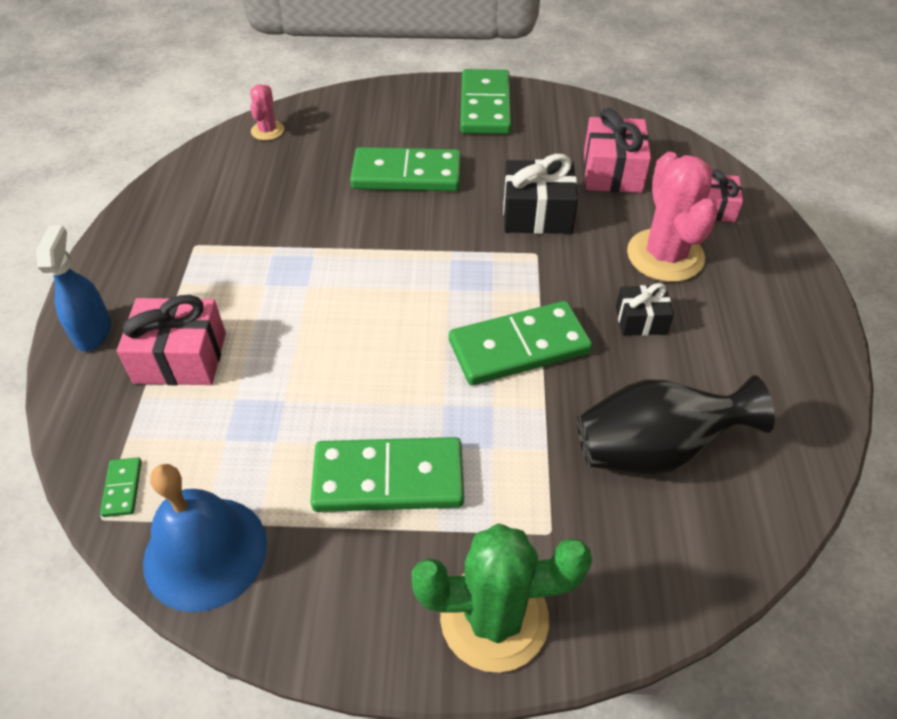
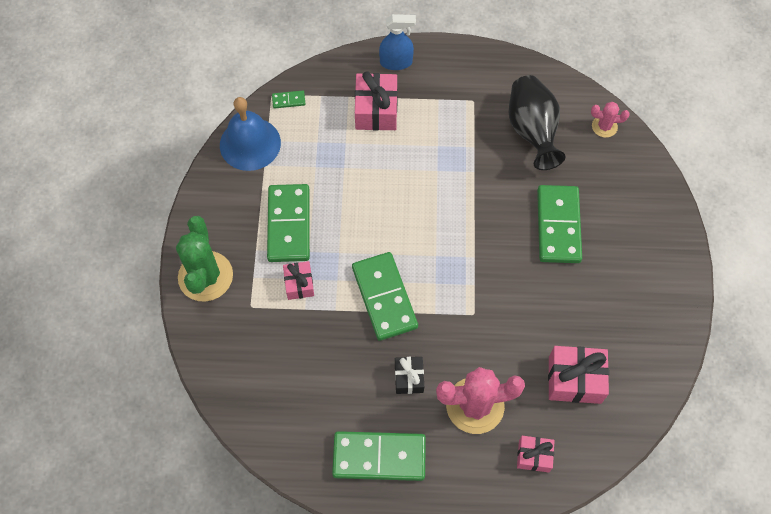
camera: 90 degrees right, 15 degrees up
(485, 106) = (657, 284): green domino -> green domino (379, 457)
(502, 459) = (299, 284): none -> pink gift
(537, 214) = (518, 317): black gift -> none
(654, 450) = (302, 370): black vase -> black vase (532, 131)

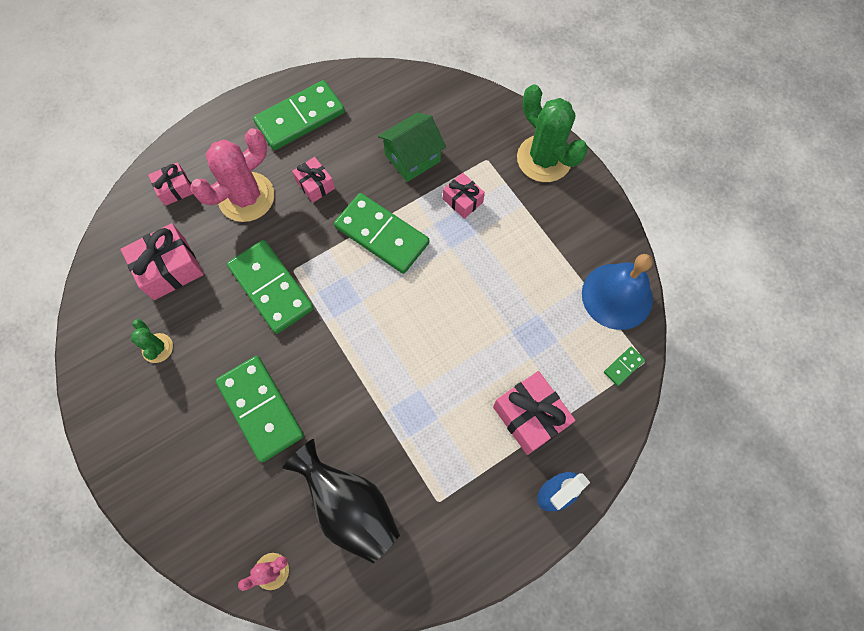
camera: 145 degrees right, 5 degrees up
(289, 225) = (514, 244): green domino -> green domino (271, 288)
(310, 349) = (412, 158): none -> green house
(409, 378) = (315, 185): black gift -> pink gift
(615, 318) = (157, 348): none -> green cactus

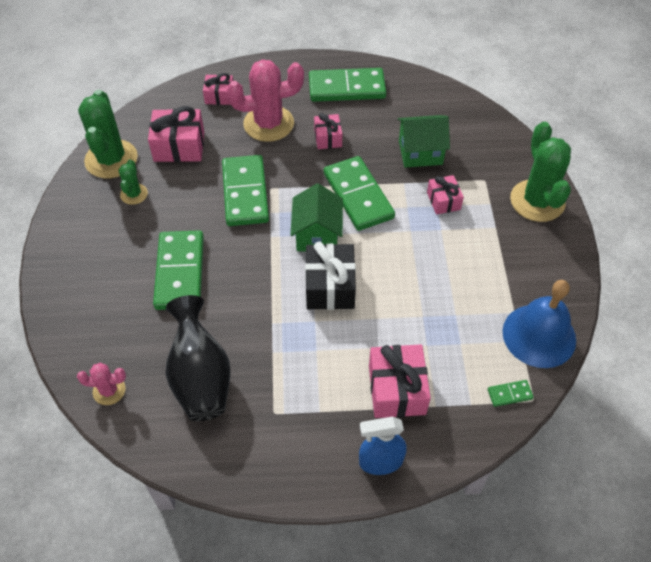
camera: 30 degrees right, 15 degrees down
(106, 320) = (111, 159): none -> green cactus
(368, 297) = (317, 234): none -> green house
(412, 346) = (330, 286): none -> black gift

